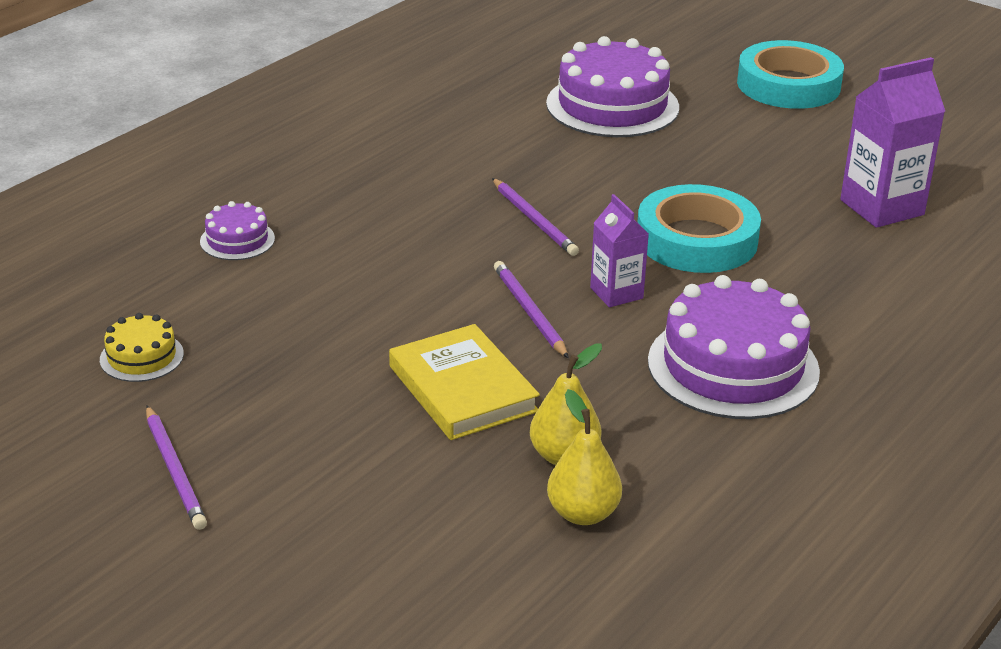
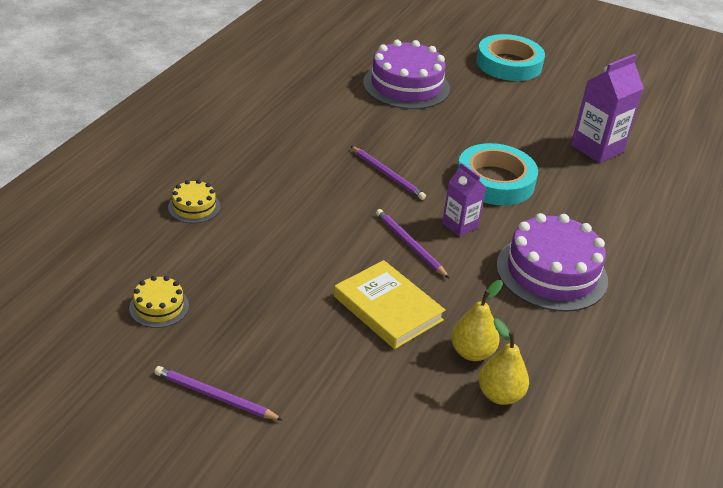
camera: 15 degrees left, 5 degrees up
(175, 470) = (215, 396): purple pencil -> purple pencil turned 150 degrees clockwise
(237, 240) = (194, 207): purple cake -> yellow cake

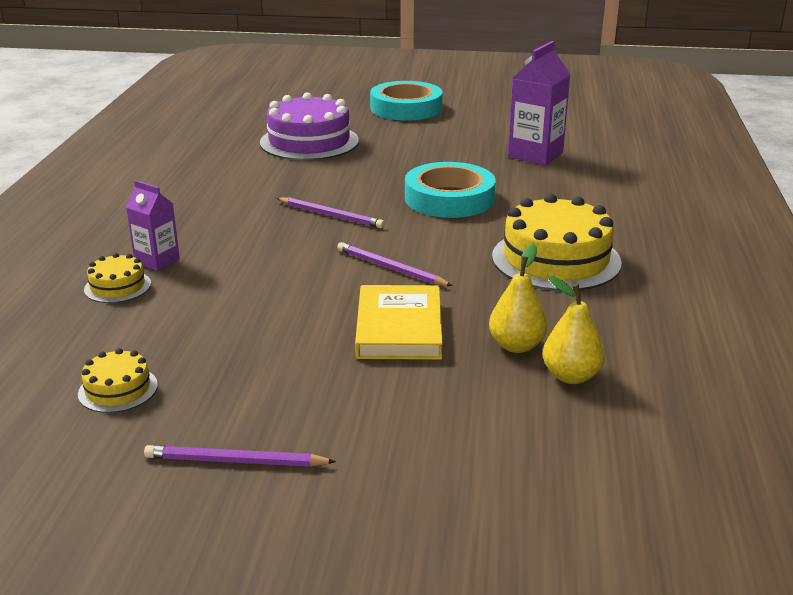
camera: 15 degrees left, 10 degrees down
(387, 308) = (399, 328): yellow book -> yellow book turned 60 degrees clockwise
(460, 225) = (435, 241): purple carton -> purple carton (157, 261)
(551, 272) = (556, 259): purple cake -> yellow cake

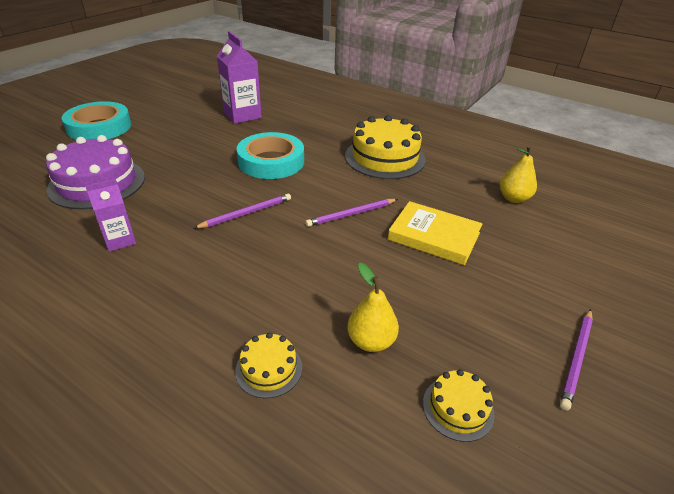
camera: 65 degrees left, 10 degrees up
(157, 261) = (238, 329): purple carton -> purple carton (120, 240)
(516, 345) = (475, 203): yellow pear -> yellow pear (371, 341)

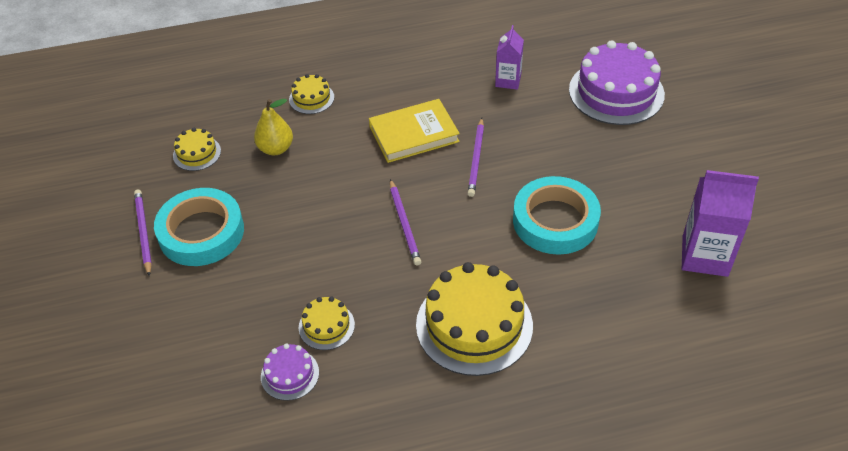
camera: 135 degrees right, 10 degrees up
(99, 127) = (755, 125): turquoise tape -> turquoise tape (201, 232)
(351, 214) = (404, 224): purple pencil -> purple pencil turned 150 degrees clockwise
(434, 236) = (317, 257): yellow book -> yellow book (414, 134)
(468, 203) = (326, 326): none -> yellow cake
(513, 198) = (290, 374): yellow pear -> purple cake

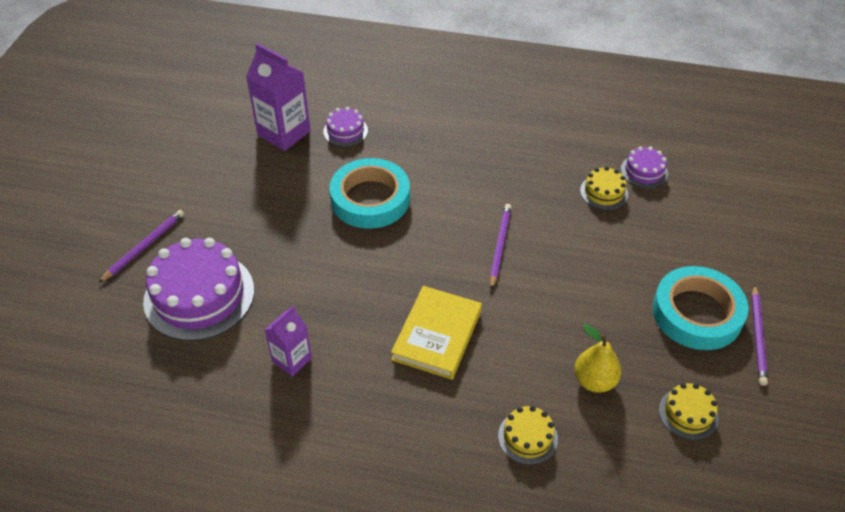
camera: 155 degrees left, 0 degrees up
(414, 134) = (437, 335): yellow book -> yellow book turned 75 degrees counterclockwise
(474, 325) = (489, 153): yellow cake -> none
(476, 159) = (394, 281): purple pencil -> purple pencil (144, 246)
(646, 286) = (345, 131): none -> purple cake

